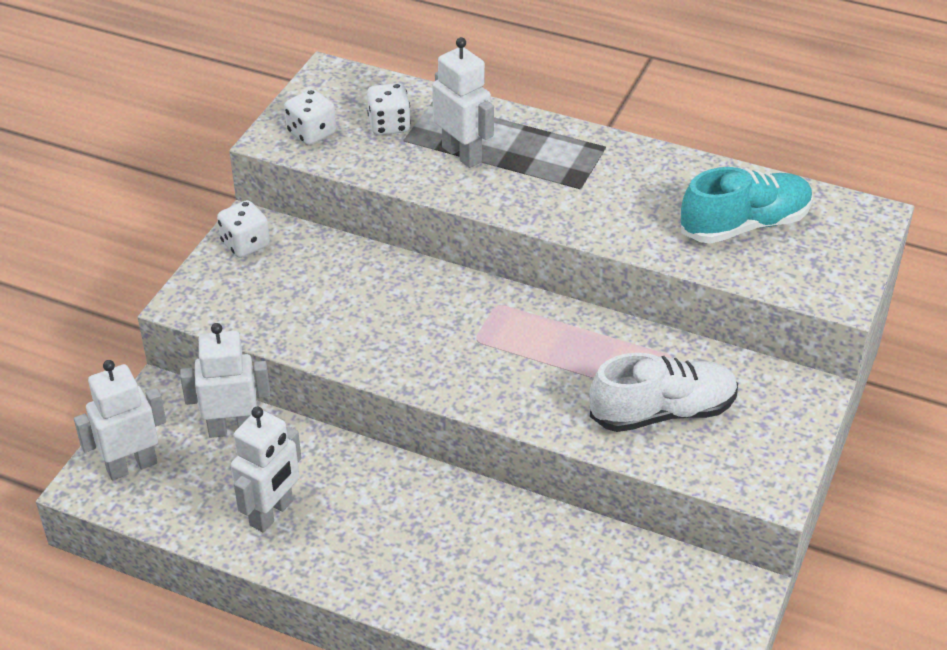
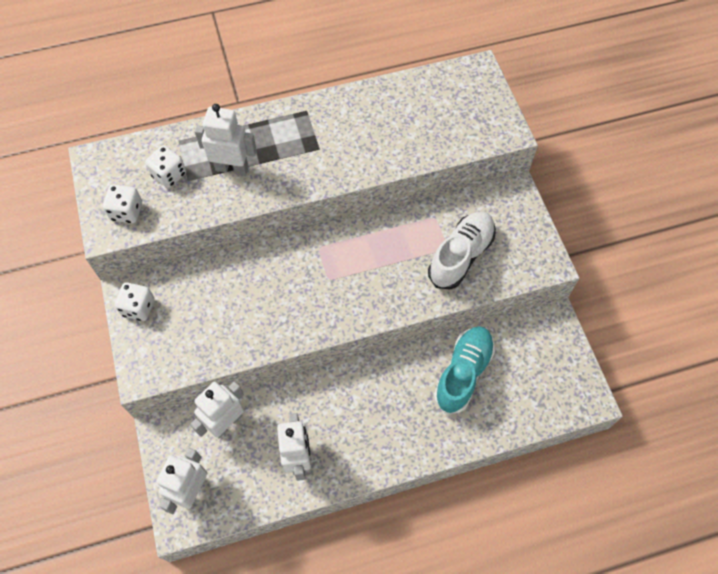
camera: 40 degrees left, 20 degrees up
(745, 225) = (424, 117): turquoise shoe -> turquoise shoe (463, 373)

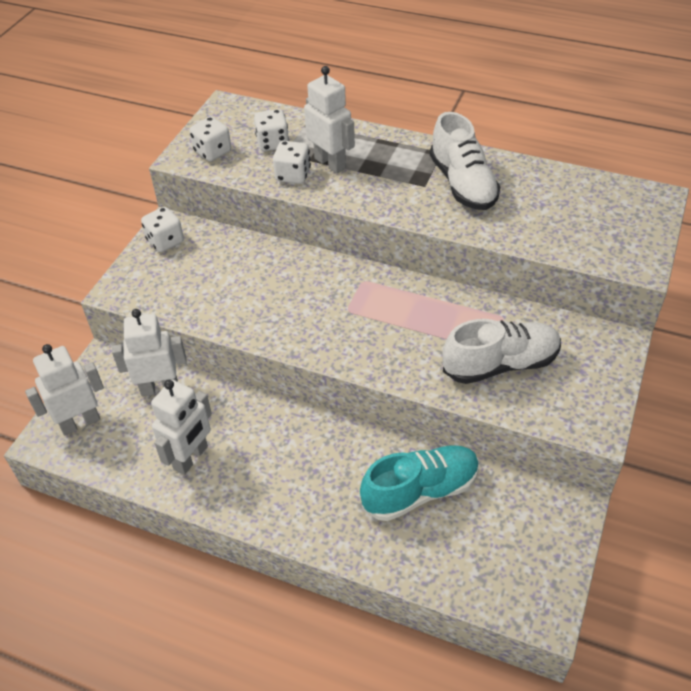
camera: 40 degrees right, 15 degrees down
(213, 196) = (293, 175): none -> white dice
(345, 131) = (462, 184): none -> white shoe

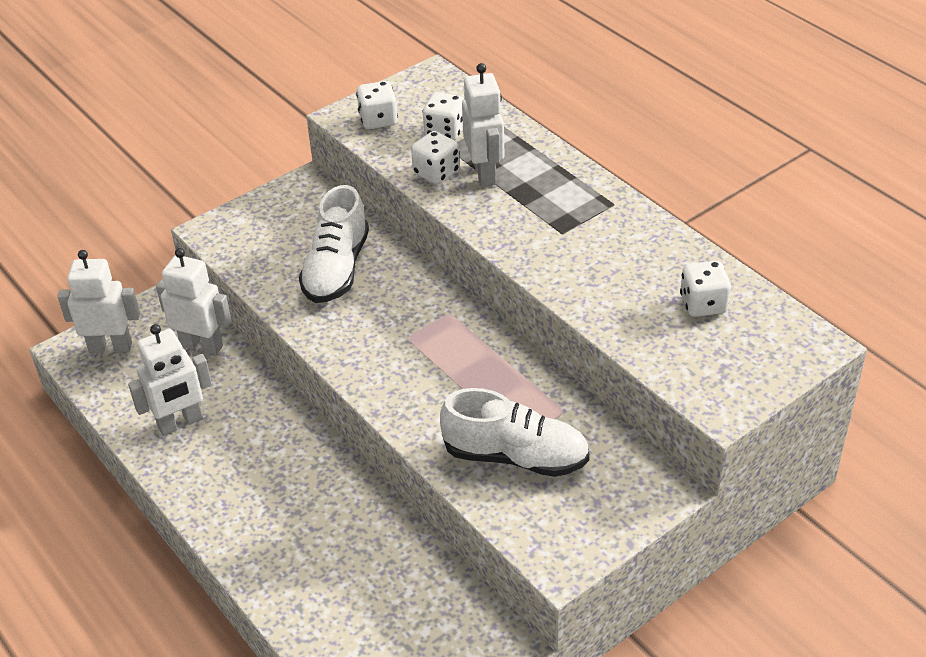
camera: 30 degrees right, 5 degrees down
(165, 241) = (290, 198): white dice -> white dice (703, 304)
(420, 491) = (364, 554): turquoise shoe -> none
(462, 184) = (604, 246): white shoe -> white shoe (336, 269)

